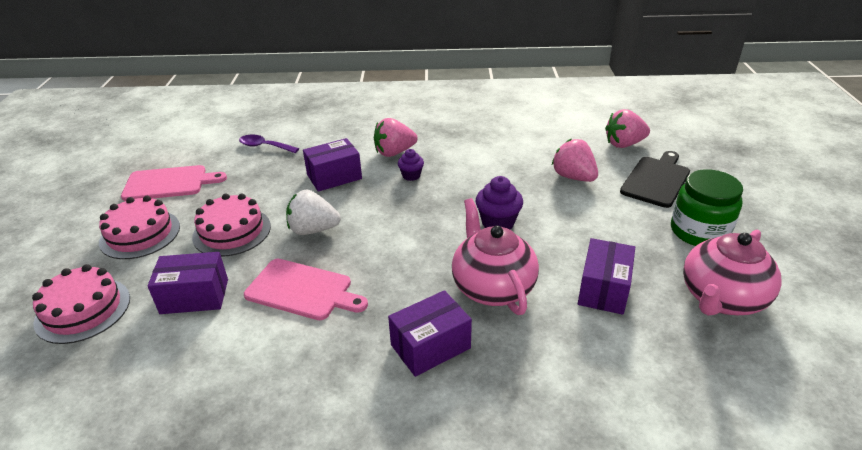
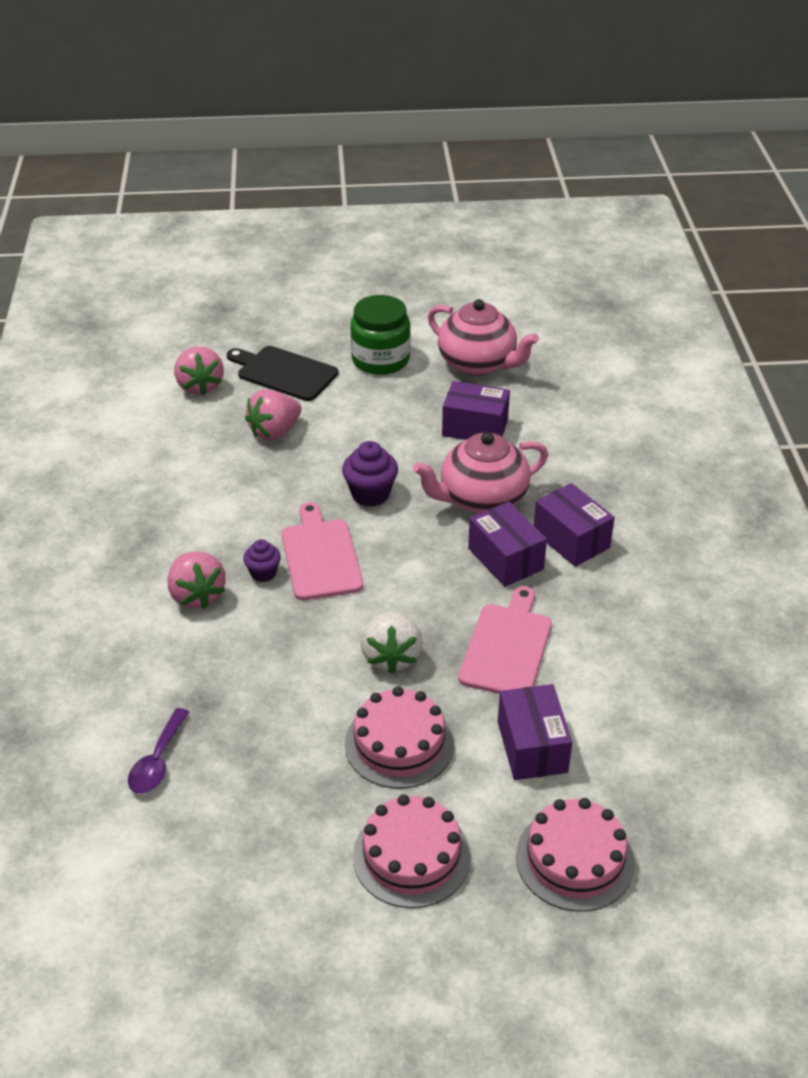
camera: 95 degrees left, 5 degrees up
(169, 183) = (270, 867): pink cutting board -> pink cutting board (320, 556)
(334, 177) = (261, 654): purple box -> purple box (505, 559)

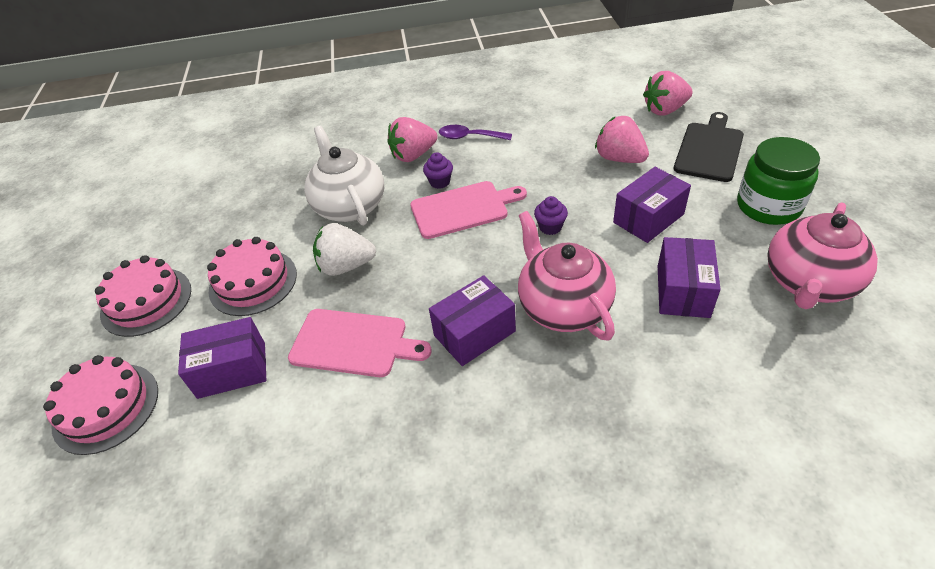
camera: 90 degrees right, 5 degrees up
(157, 761) = (262, 168): purple spoon -> purple spoon (469, 137)
(282, 657) = (349, 206): none -> white teapot
(370, 494) = (550, 227): purple cupcake -> purple cupcake, size x0.63
(571, 539) = (513, 389): purple box -> purple box (648, 218)

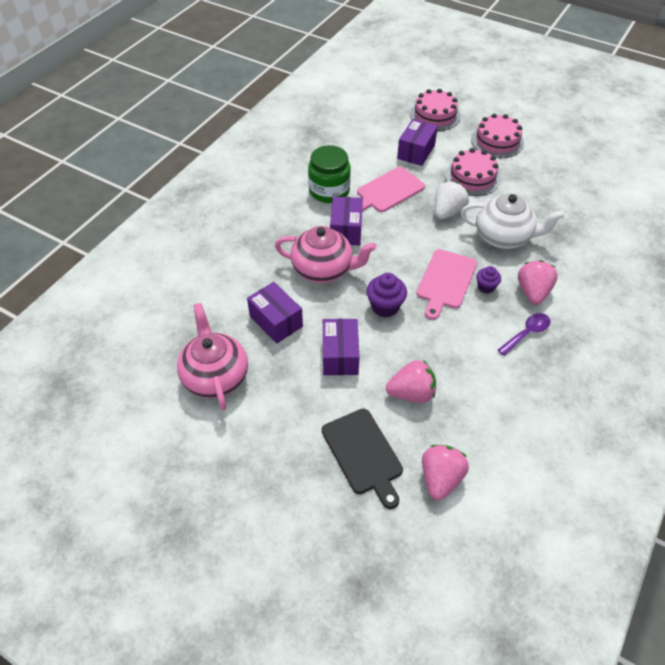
camera: 125 degrees right, 5 degrees up
(550, 227) = (385, 307): purple cupcake -> purple cupcake, size x1.59
(768, 206) = (279, 424): green jar -> green jar (329, 191)

